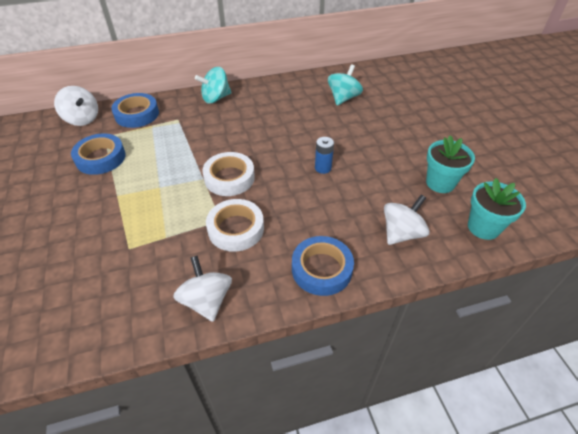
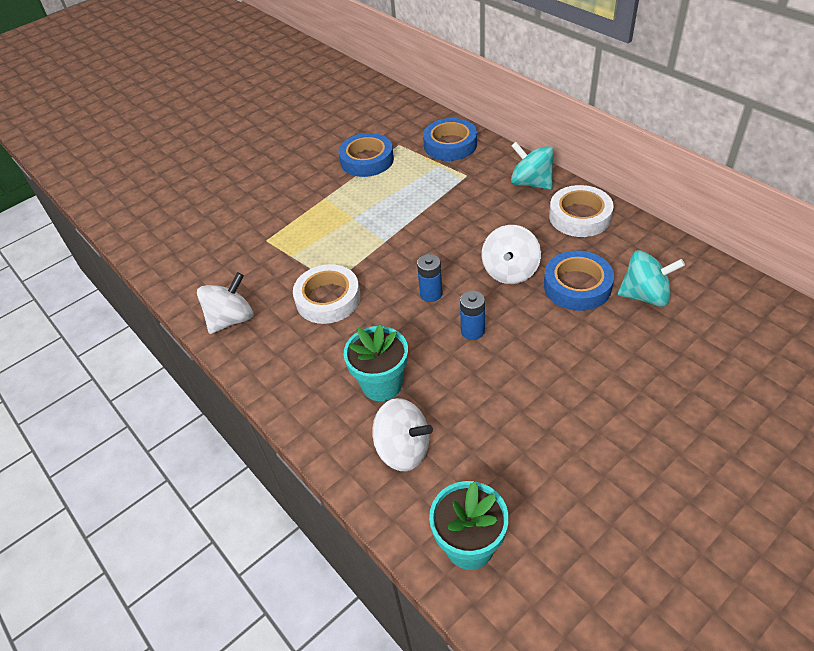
camera: 70 degrees right, 0 degrees up
(82, 119) = (413, 117): white spinning top -> white spinning top (510, 271)
(229, 178) = (399, 260): white tape -> white tape (580, 216)
(276, 174) = (431, 294): none -> blue battery
(321, 269) = (308, 390): blue tape -> blue tape (577, 286)
(440, 183) = (532, 469): turquoise flower pot -> turquoise flower pot (381, 384)

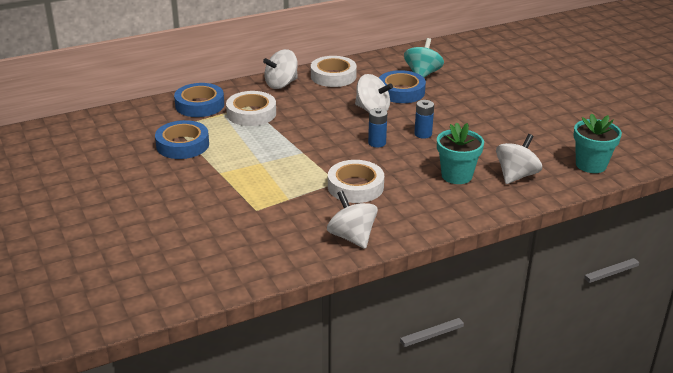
camera: 80 degrees left, 15 degrees down
(450, 182) = (251, 113): none -> white tape
(531, 183) = (281, 84): turquoise spinning top -> white spinning top

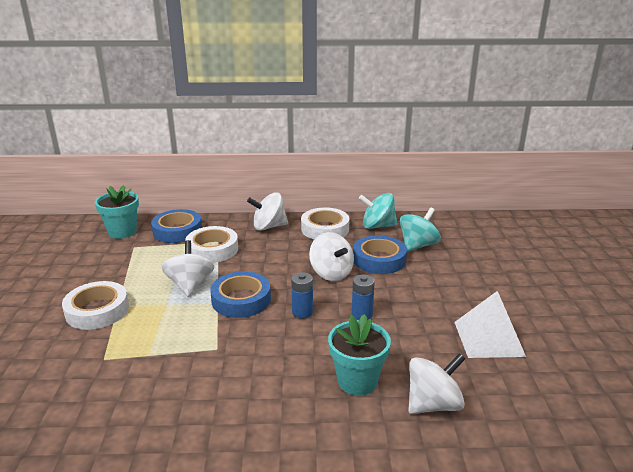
camera: 25 degrees right, 5 degrees down
(182, 145) = (120, 266): blue tape -> blue tape (241, 300)
(352, 237) = (161, 431): white spinning top -> white spinning top (190, 285)
(355, 187) = (230, 361): white tape -> white tape (97, 310)
(376, 65) = (377, 226): none -> turquoise spinning top
(523, 129) = (489, 338): none -> white pyramid
(591, 165) = (551, 418): turquoise flower pot -> turquoise flower pot (122, 232)

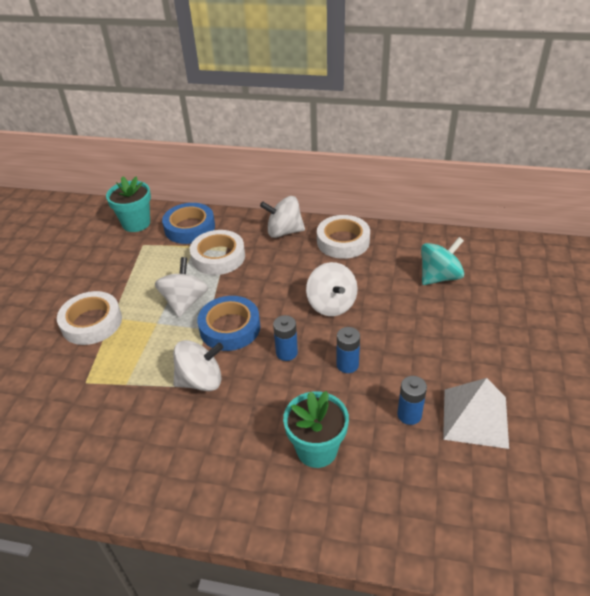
camera: 15 degrees right, 15 degrees up
(377, 226) = (402, 243): turquoise spinning top -> none
(379, 260) = (389, 292): blue tape -> none
(431, 344) = (409, 415): none -> blue battery
(433, 404) = (385, 492): white spinning top -> white spinning top (201, 381)

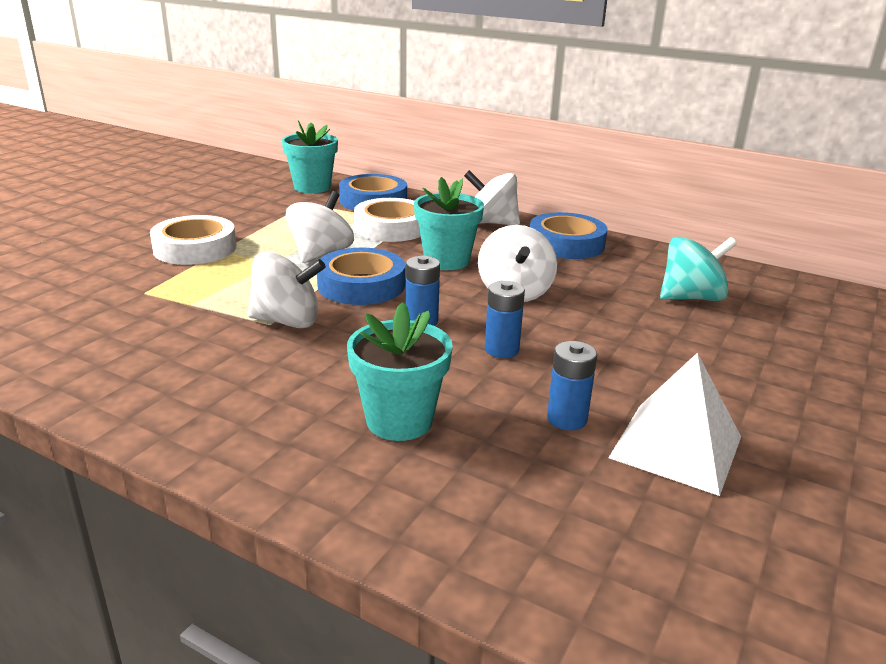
camera: 15 degrees right, 15 degrees down
(273, 284) = (446, 261): none -> turquoise flower pot
(343, 241) = (566, 244): white tape -> blue tape

